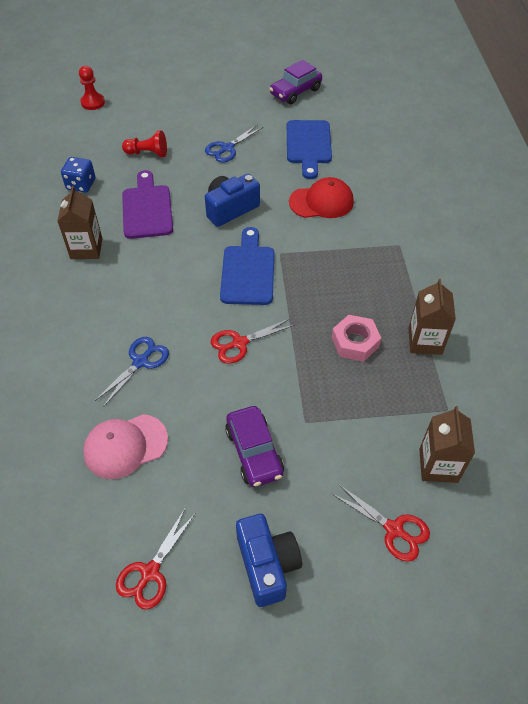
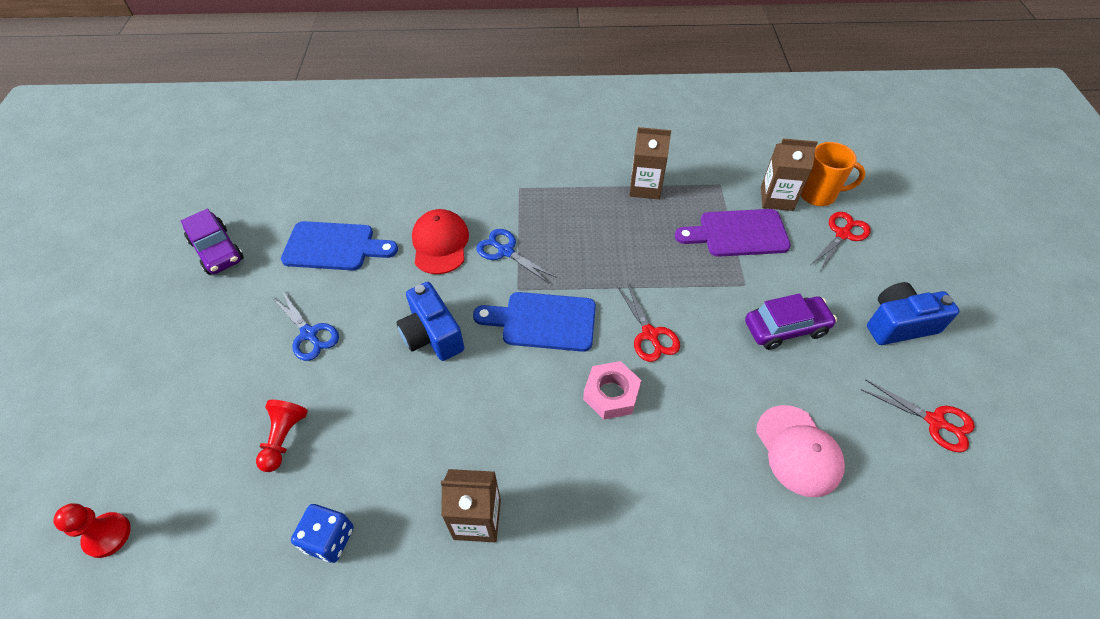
camera: 85 degrees left, 0 degrees up
(140, 362) = (680, 437): blue scissors -> blue scissors (505, 251)
(147, 209) = (409, 436): purple cutting board -> purple cutting board (738, 233)
(355, 342) = (647, 237): pink nut -> pink nut (611, 394)
(456, 513) = (818, 195): none -> orange mug

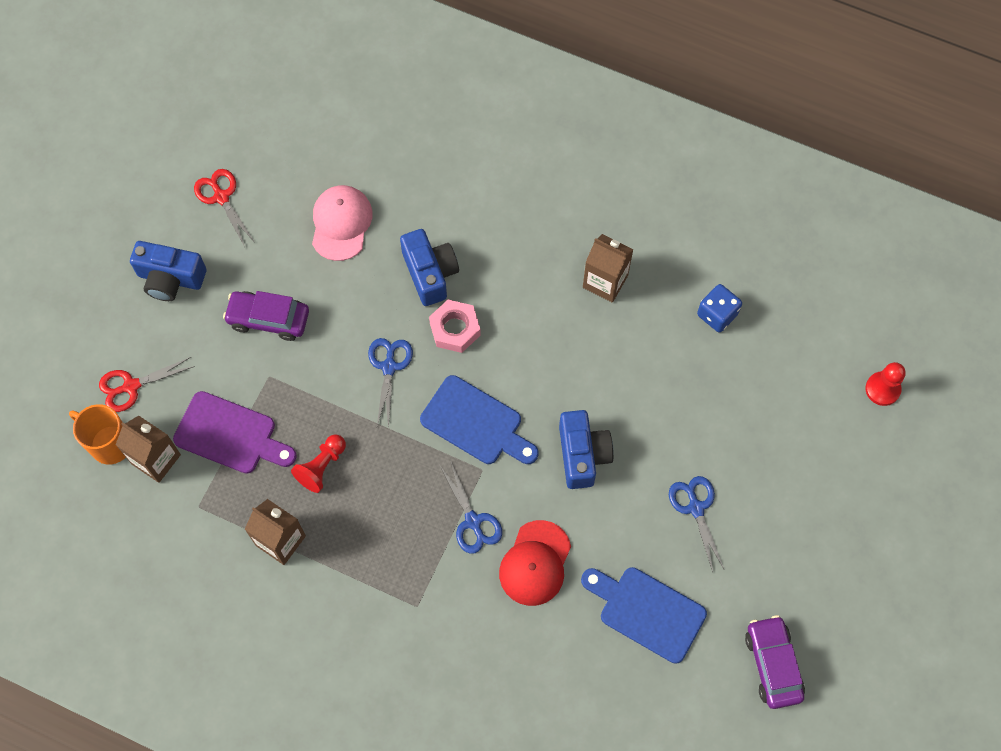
camera: 155 degrees left, 15 degrees up
(284, 438) = (737, 410): red pawn -> red pawn (321, 467)
(650, 334) = (389, 367): red scissors -> blue scissors
(671, 439) = (430, 273): none -> blue camera

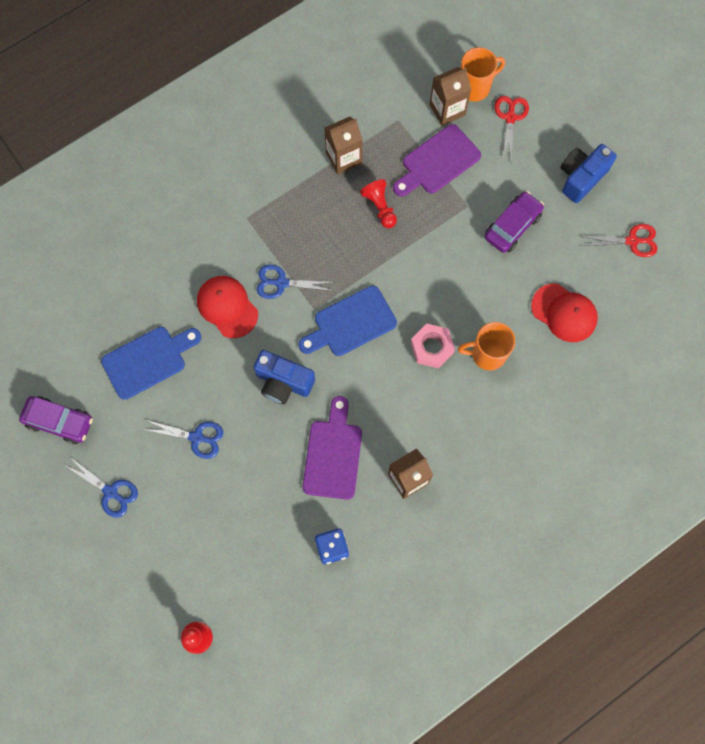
camera: 120 degrees right, 5 degrees up
(341, 223) = (564, 313): pink cap -> red cap
(389, 367) = (428, 287): blue scissors -> blue scissors (111, 492)
(430, 273) = (487, 354): blue camera -> orange mug
(626, 363) = (333, 454): none -> purple cutting board

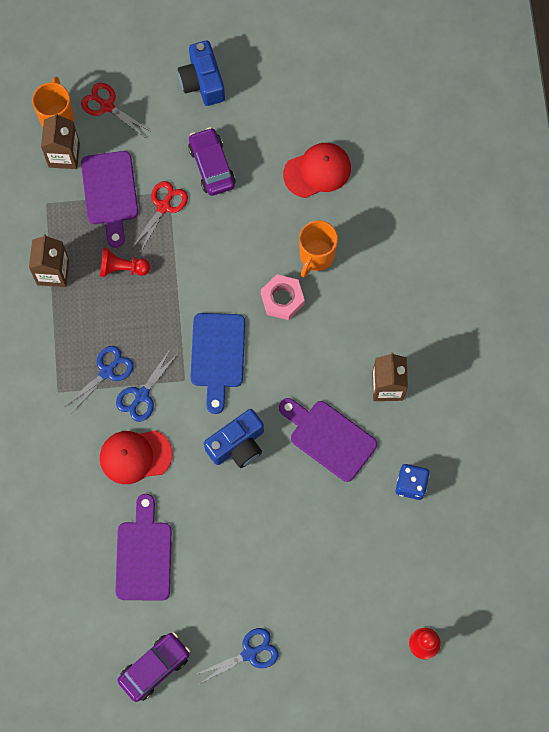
camera: 60 degrees left, 0 degrees up
(148, 360) = (144, 555): blue cutting board -> purple cutting board
(196, 437) = (243, 549): blue scissors -> blue scissors (107, 372)
(632, 241) = (287, 76): red scissors -> red scissors (163, 206)

